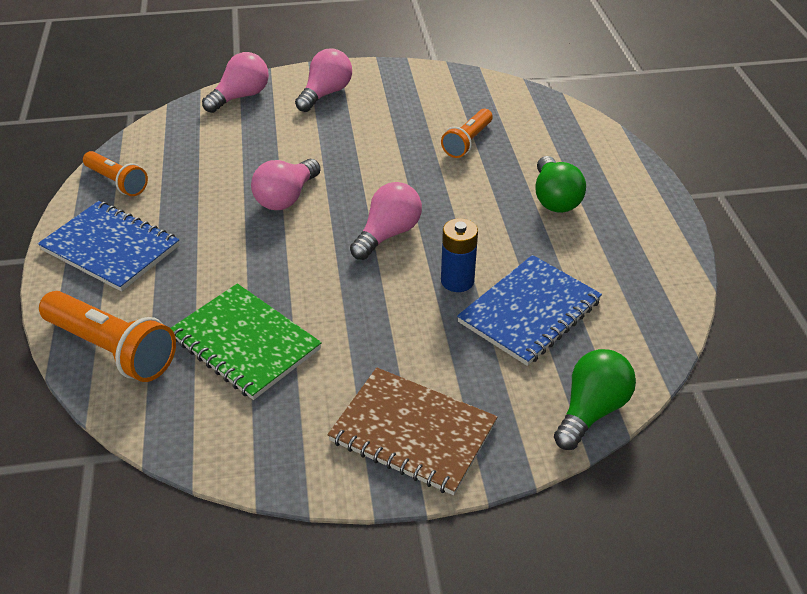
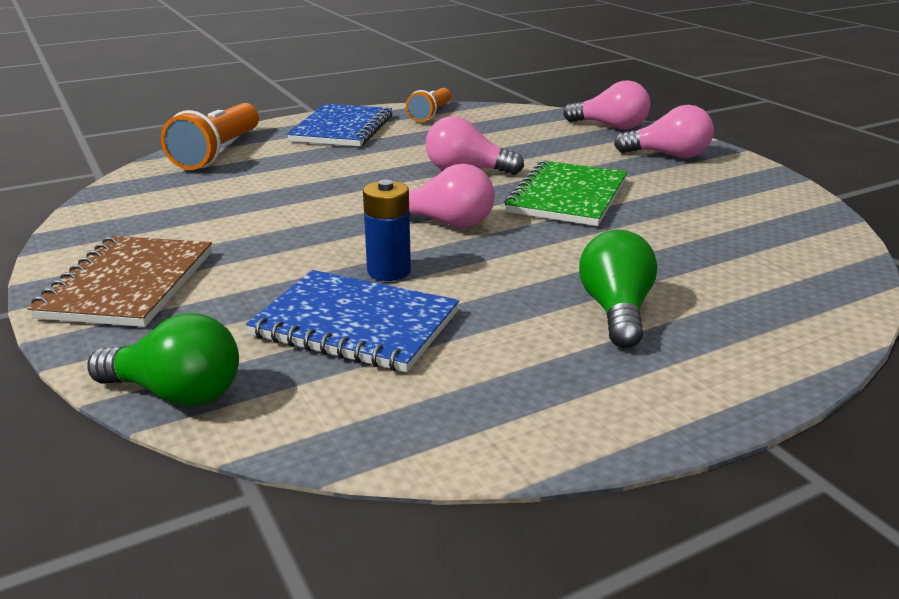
camera: 70 degrees right, 15 degrees down
(245, 343) = (241, 192): green notebook -> green notebook (567, 196)
(467, 142) = (676, 237): orange flashlight -> none
(554, 198) = (616, 311): green light bulb -> green light bulb turned 120 degrees clockwise

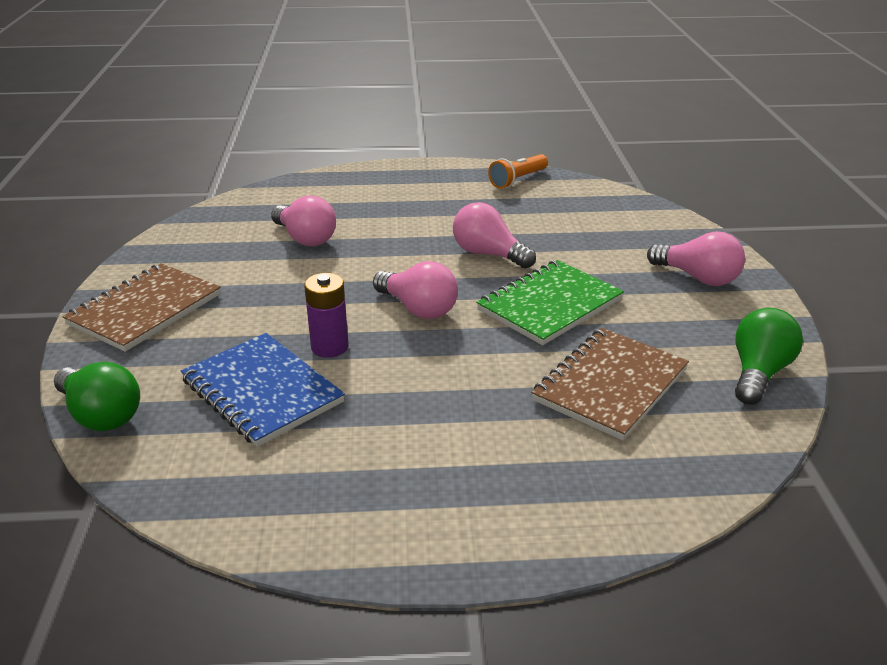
camera: 25 degrees right, 5 degrees up
(218, 152) = (307, 190): orange flashlight -> none
(342, 129) = (426, 183): blue notebook -> none
(389, 271) = (329, 347): blue battery -> purple battery
(610, 126) = (675, 228): pink light bulb -> pink light bulb (305, 238)
(616, 311) = (469, 439): green light bulb -> green light bulb (758, 373)
(689, 242) = (610, 385): none -> brown notebook

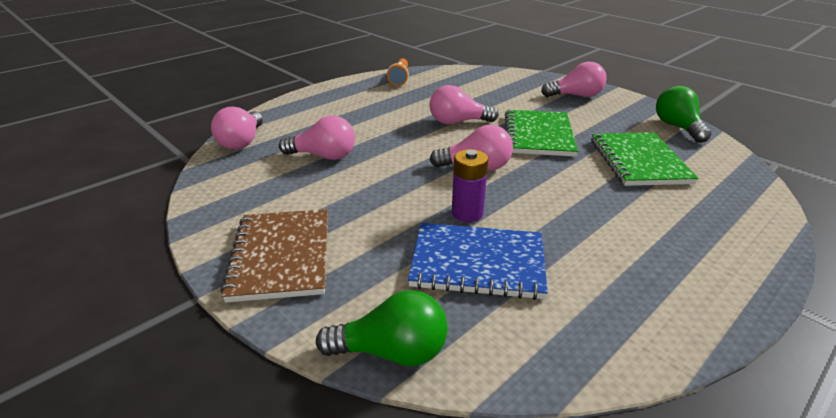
camera: 40 degrees left, 0 degrees up
(265, 198) = (242, 142): none -> pink light bulb
(610, 385) = (639, 161): brown notebook -> green notebook

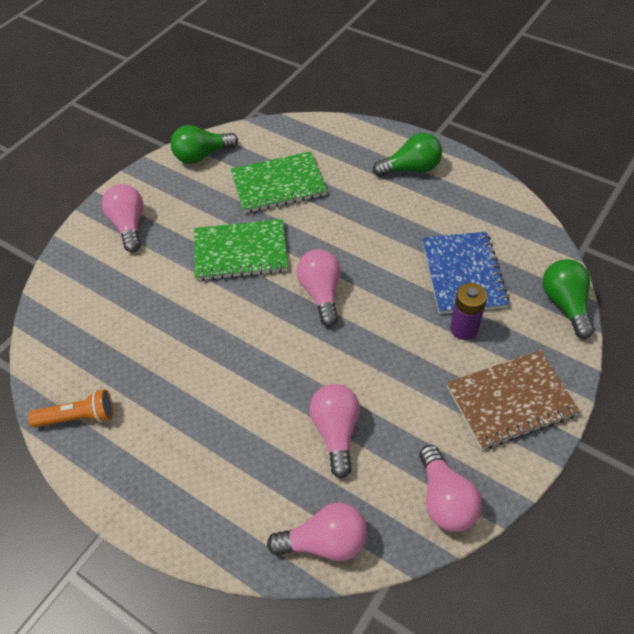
camera: 100 degrees left, 20 degrees up
(458, 122) = (221, 323): pink light bulb -> pink light bulb (445, 499)
(467, 213) = (402, 289): purple battery -> purple battery (464, 328)
(692, 259) = (411, 169): none -> green light bulb

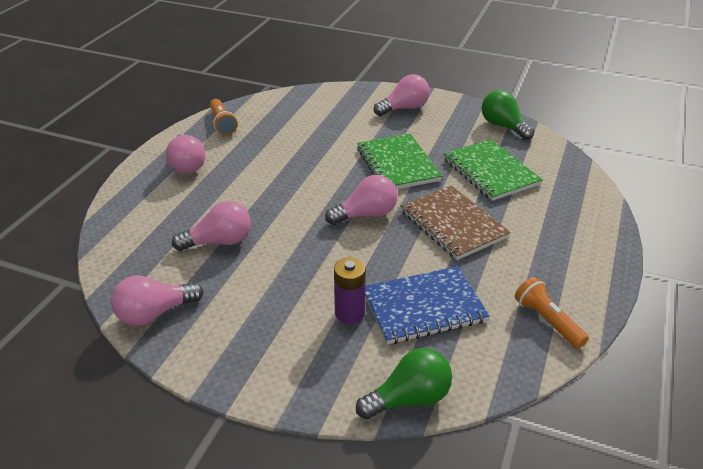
camera: 75 degrees right, 15 degrees down
(325, 542) = (120, 248): pink light bulb -> pink light bulb (187, 165)
(411, 169) = (565, 254): green light bulb -> none
(488, 201) = (547, 321): none -> orange flashlight
(510, 401) = (265, 354): brown notebook -> brown notebook (453, 224)

